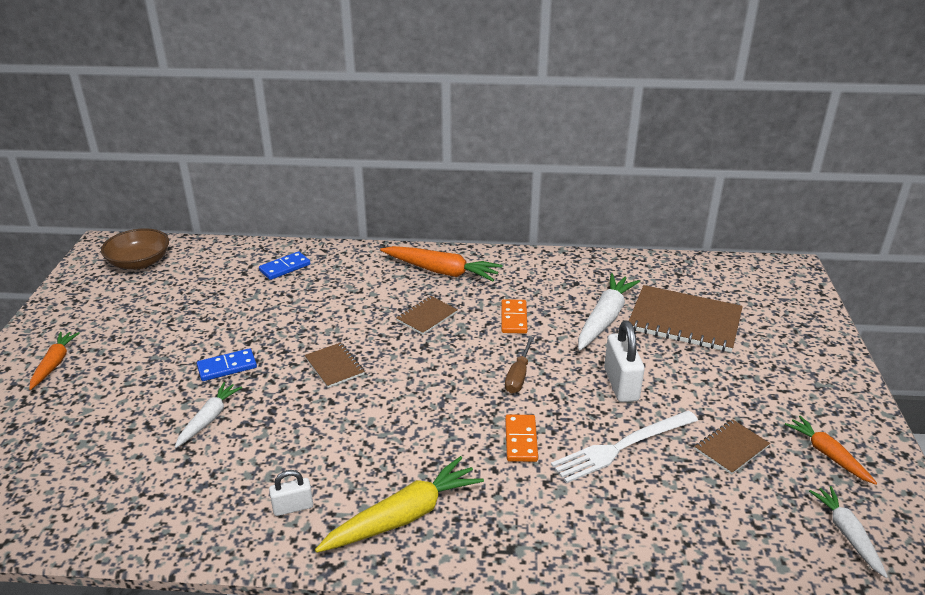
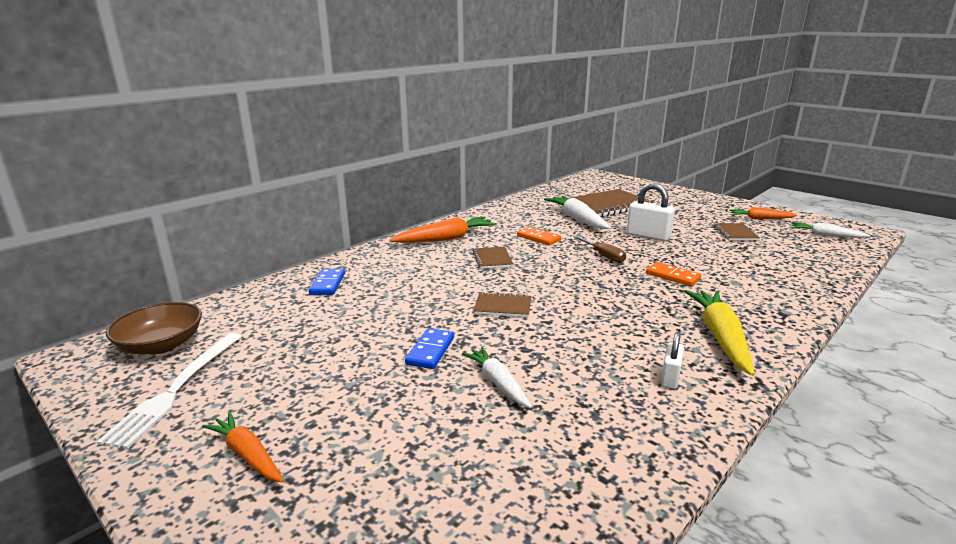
camera: 50 degrees left, 10 degrees down
(622, 447) = (708, 254): white fork -> white fork (176, 389)

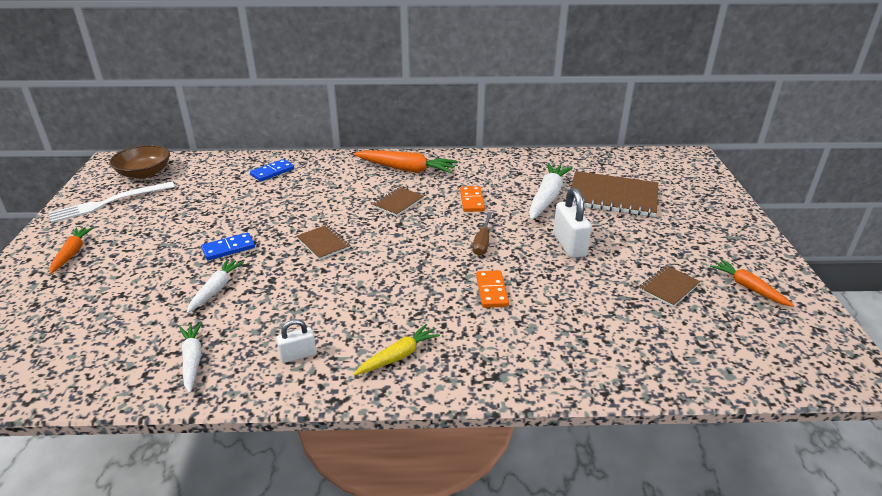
camera: 45 degrees right, 10 degrees up
(720, 337) = (398, 356): yellow carrot -> yellow carrot, size x0.61
(826, 235) = (777, 346): white carrot -> white carrot (192, 360)

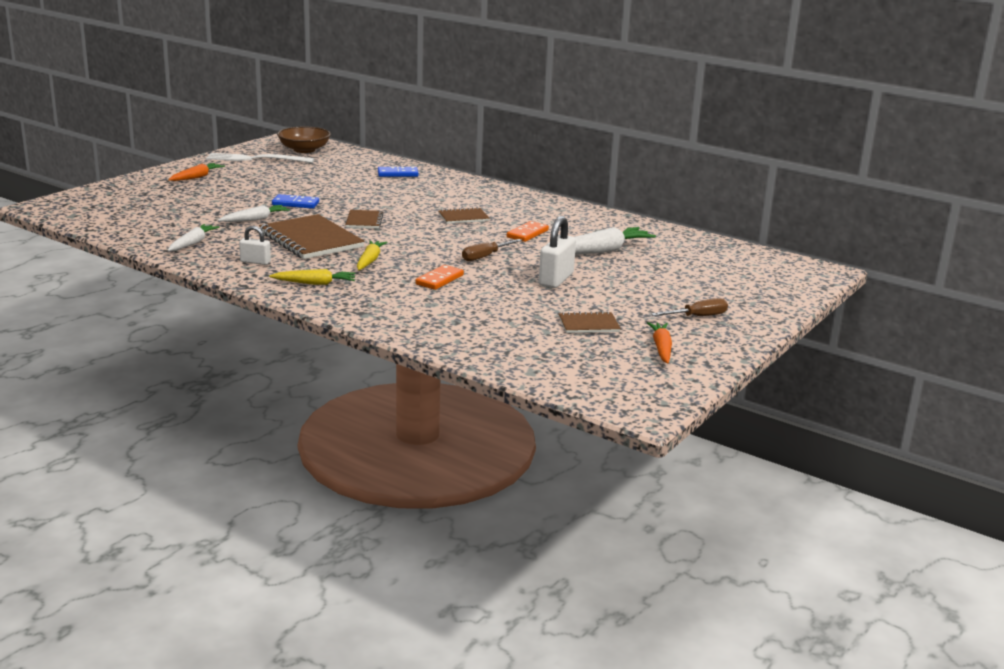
camera: 35 degrees right, 10 degrees down
(401, 296) = (370, 261): none -> yellow carrot
(406, 169) = (510, 201): orange carrot -> none
(612, 196) = (666, 268): brown notebook -> brown notebook (311, 240)
(709, 239) = (697, 316): none -> brown screwdriver

